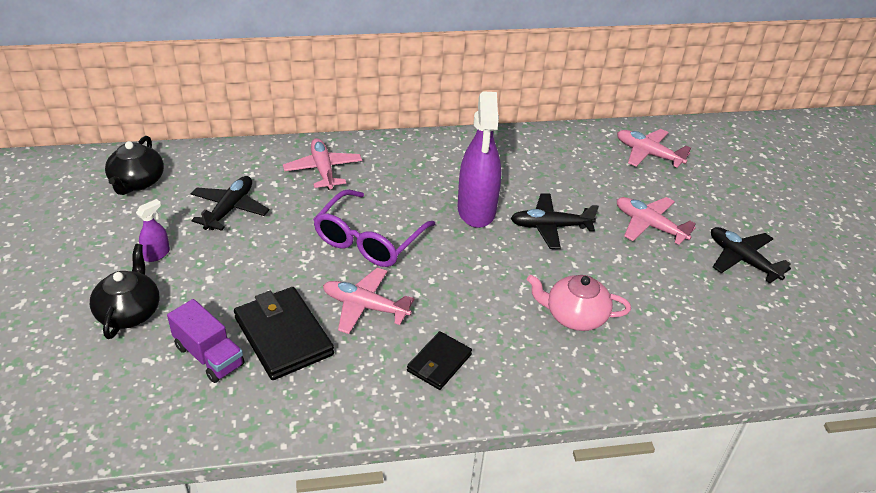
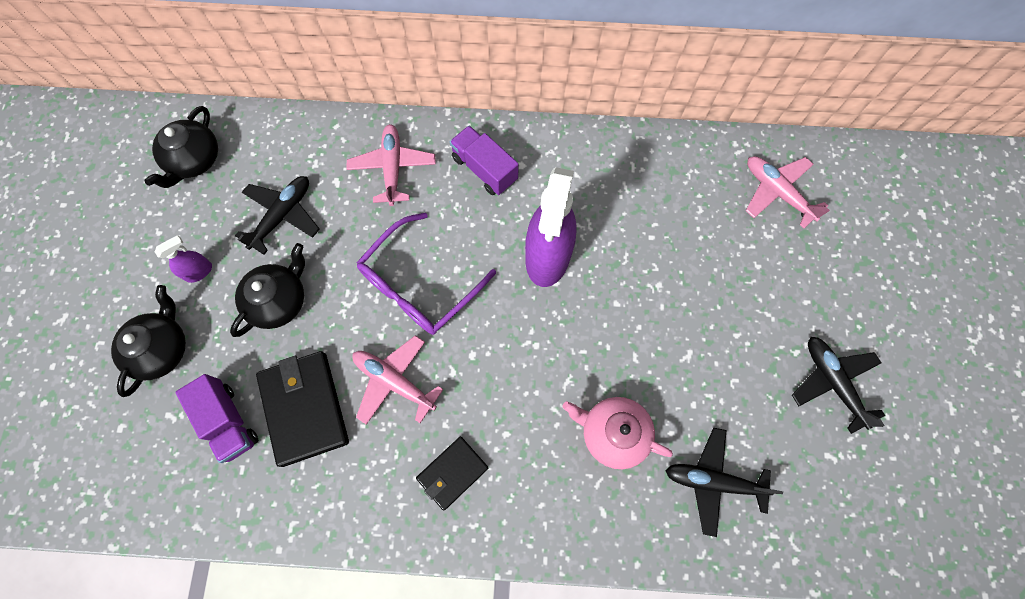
camera: 15 degrees right, 30 degrees up
(240, 265) = (279, 300): none -> black teapot
(404, 163) = (484, 169): none -> purple truck
(550, 227) = (624, 295): black plane -> black plane (713, 481)
(649, 225) = (740, 311): pink plane -> none

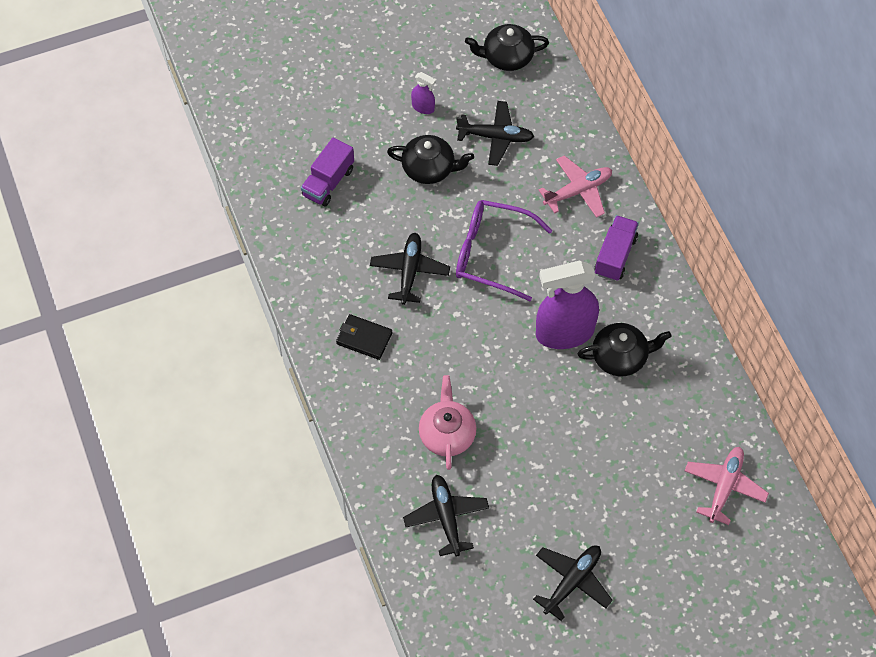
camera: 65 degrees right, 10 degrees down
(161, 348) = (356, 115): black teapot -> black teapot (620, 357)
(304, 408) = (361, 224): black wallet -> none
(394, 381) = (409, 271): pink plane -> black plane

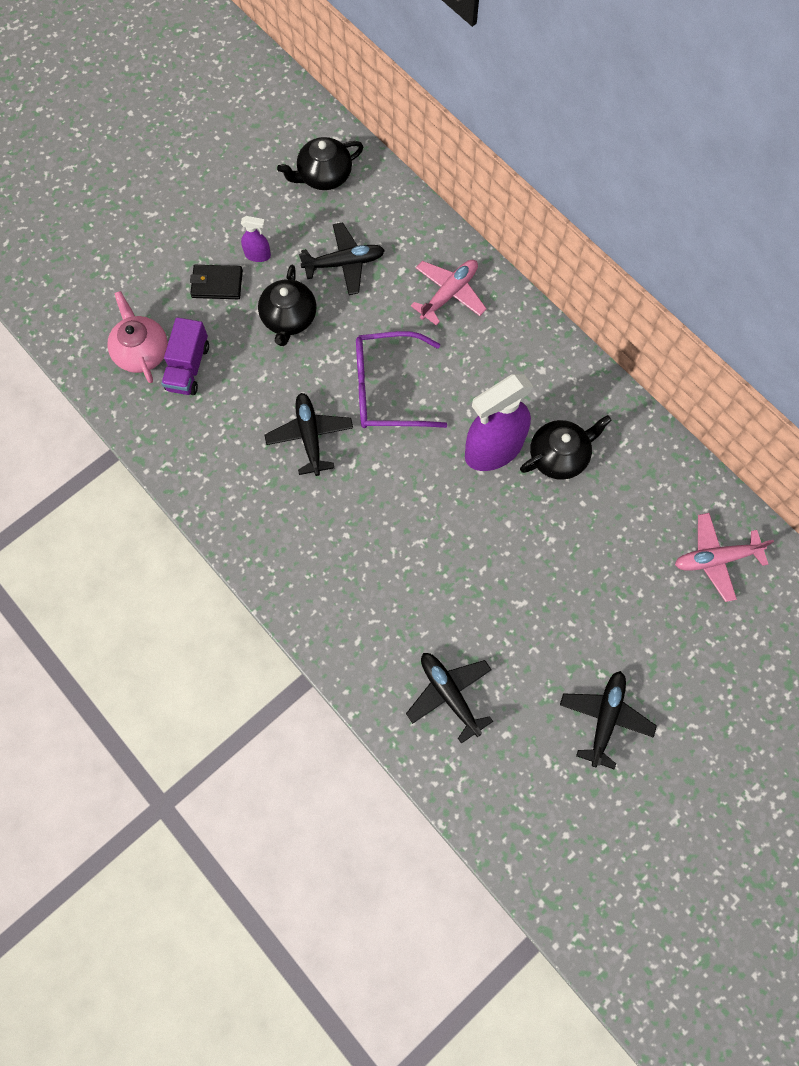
camera: 20 degrees left, 10 degrees up
(364, 338) = (289, 526): black wallet -> black wallet (217, 284)
(429, 168) = (289, 318): black teapot -> black teapot turned 105 degrees clockwise
(447, 434) = (415, 601): pink teapot -> pink teapot (142, 351)
(615, 256) = (512, 350): purple truck -> none
(724, 487) = (715, 559): pink plane -> pink plane turned 105 degrees counterclockwise

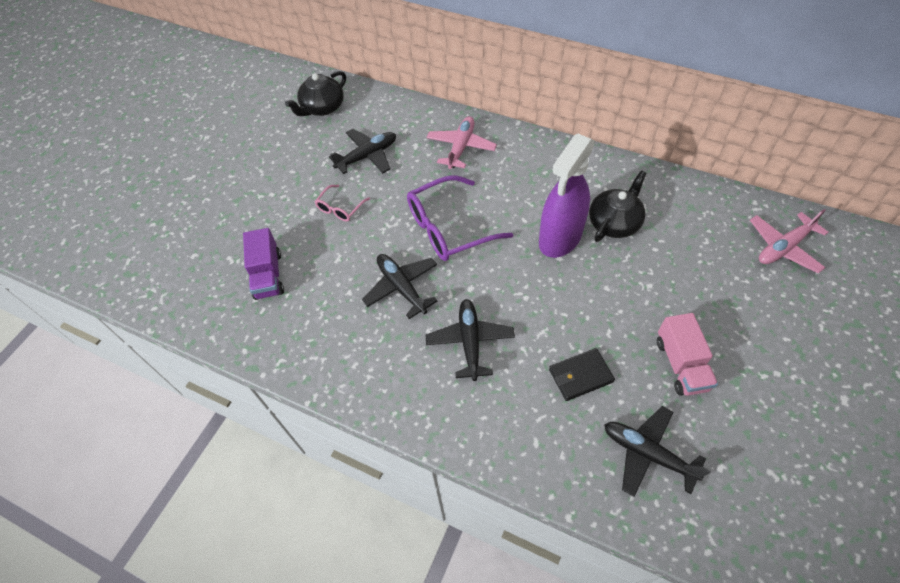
camera: 20 degrees left, 15 degrees down
(142, 351) = (220, 279): pink teapot -> none
(217, 284) = (267, 206): black wallet -> black wallet (580, 376)
(258, 255) = (293, 175): purple spray bottle -> none
(289, 318) = (340, 208): black teapot -> pink glasses
(531, 630) = (681, 364): none -> pink truck
(605, 718) = (793, 411): black plane -> black plane (470, 342)

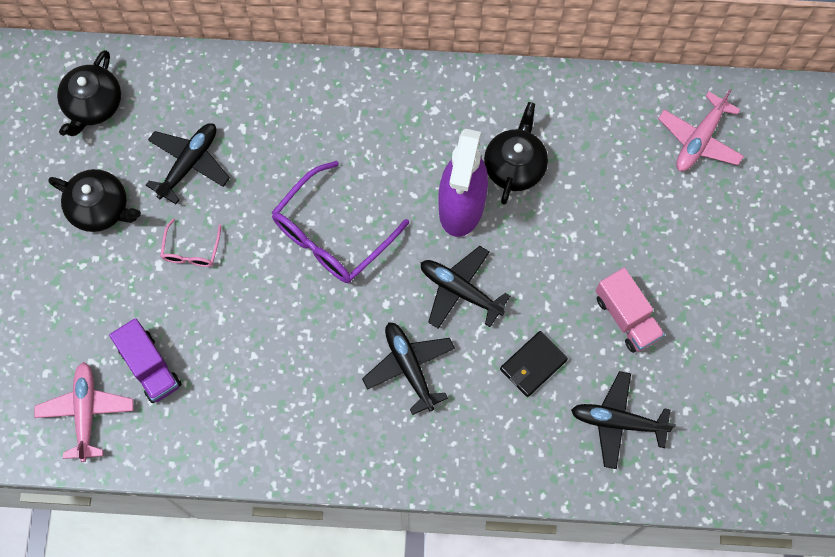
camera: 25 degrees left, 15 degrees up
(293, 165) = (100, 208): none -> black teapot
(401, 287) = (310, 329): black plane -> black plane (460, 290)
(461, 147) = (300, 113): pink plane -> pink plane (86, 412)

